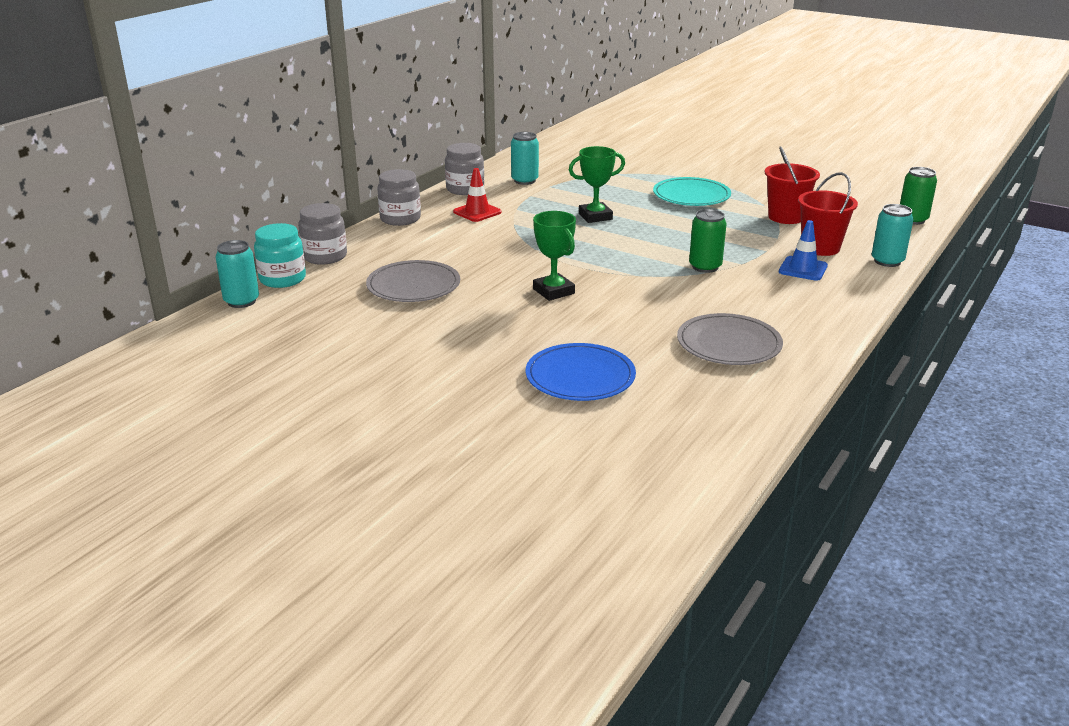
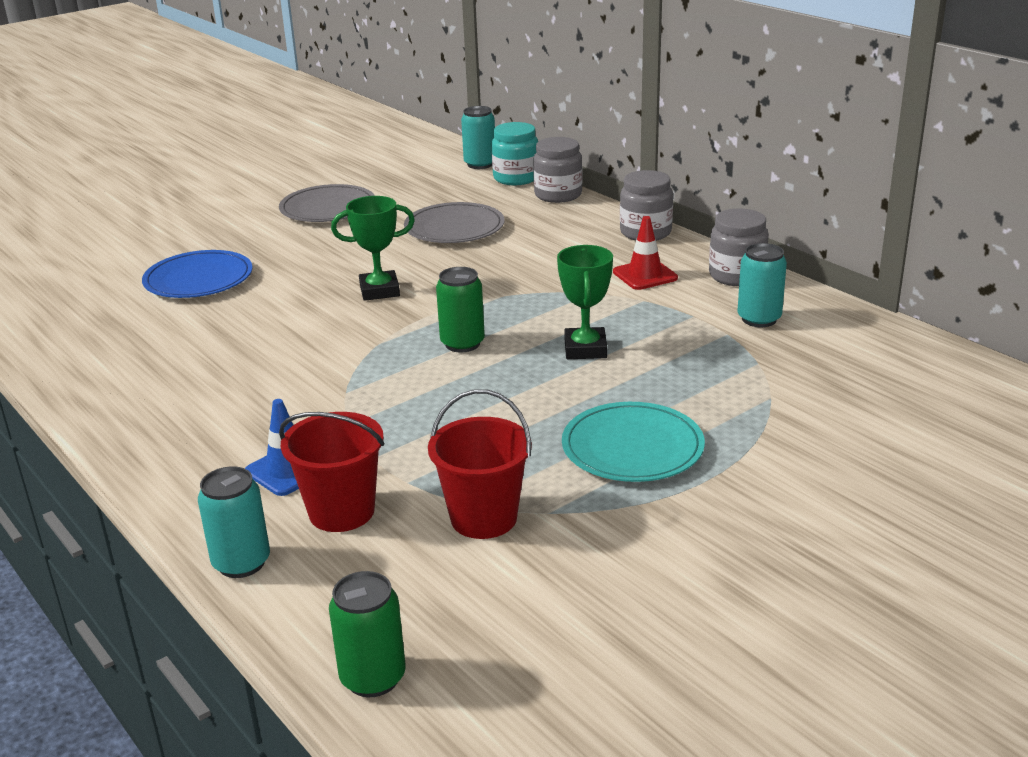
camera: 110 degrees right, 0 degrees up
(705, 267) = (361, 394): green can -> green can (462, 343)
(729, 344) = (167, 363): grey plate -> grey plate (328, 208)

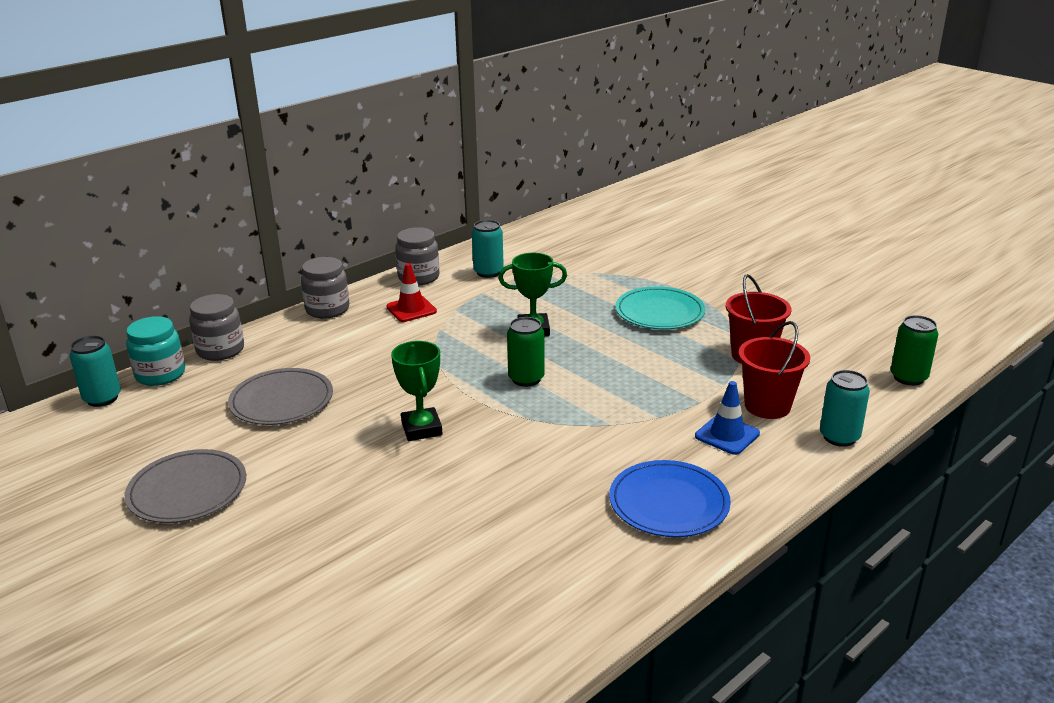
camera: 95 degrees left, 0 degrees up
(198, 279) = (372, 556): blue plate -> blue plate (669, 503)

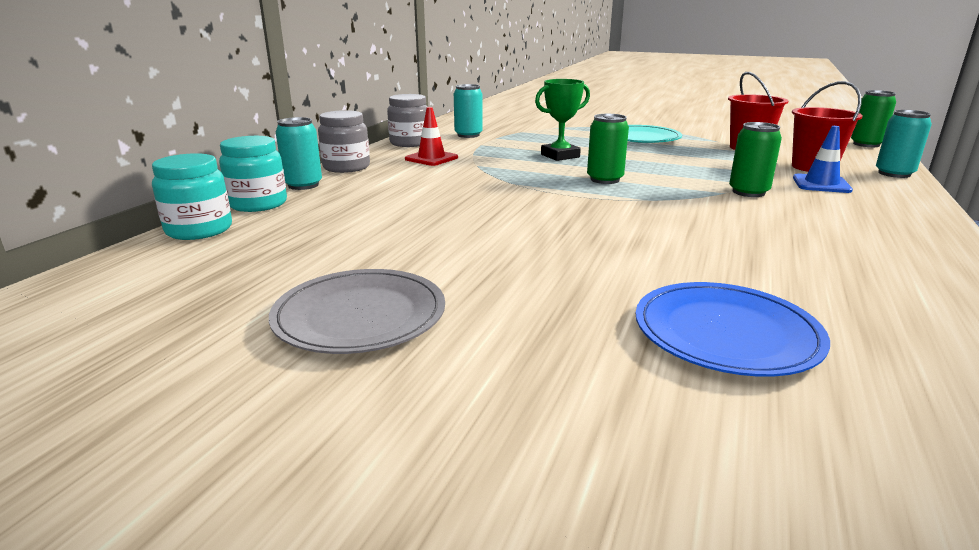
camera: 25 degrees left, 5 degrees down
(102, 398) = (133, 259): turquoise can -> turquoise can (303, 185)
(220, 350) = (258, 204): grey jar -> turquoise jar
(281, 400) = (382, 226): grey plate -> none
(421, 429) = (565, 220): green trophy -> none
(633, 429) = (748, 192): none -> green can
(669, 503) = (868, 226): blue plate -> blue plate (726, 333)

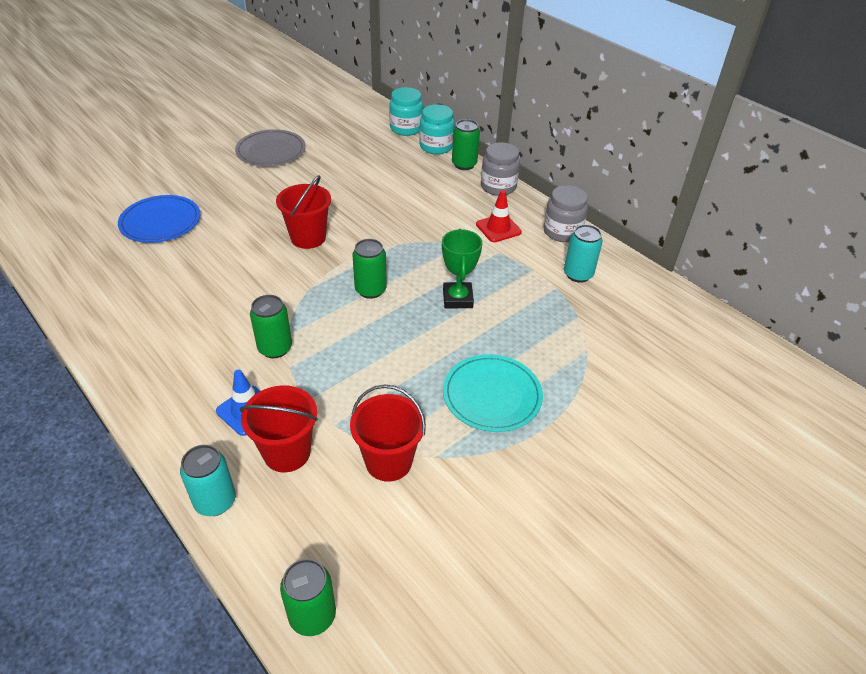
camera: 115 degrees right, 20 degrees up
(303, 185) = (464, 164): turquoise can -> green can
(572, 220) = (308, 238): none -> red bucket

